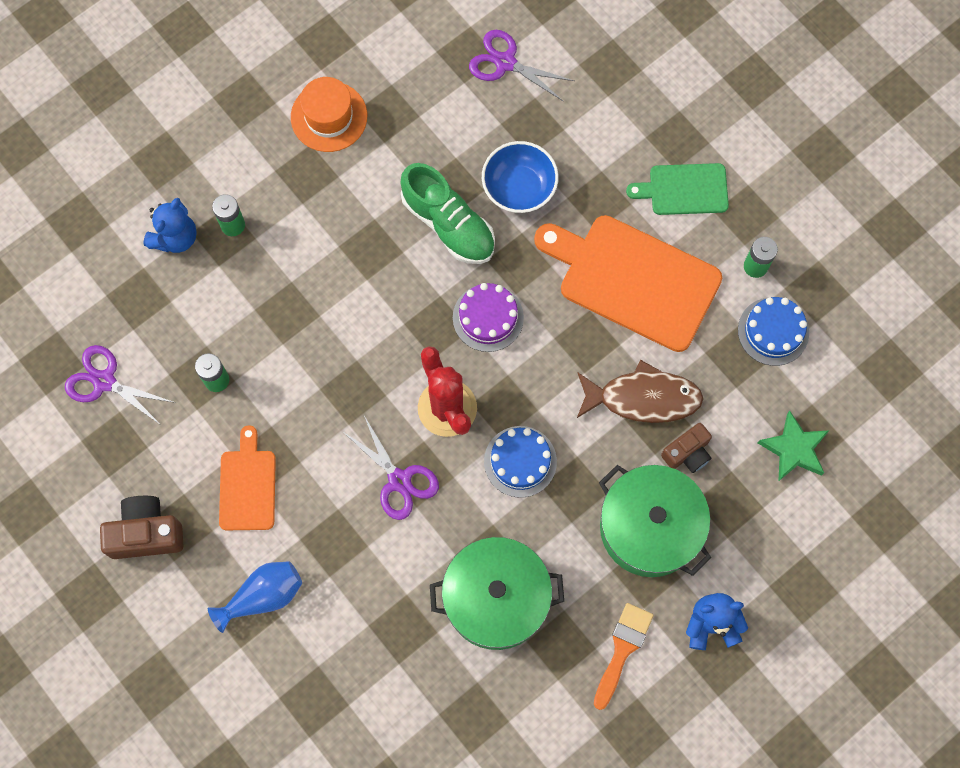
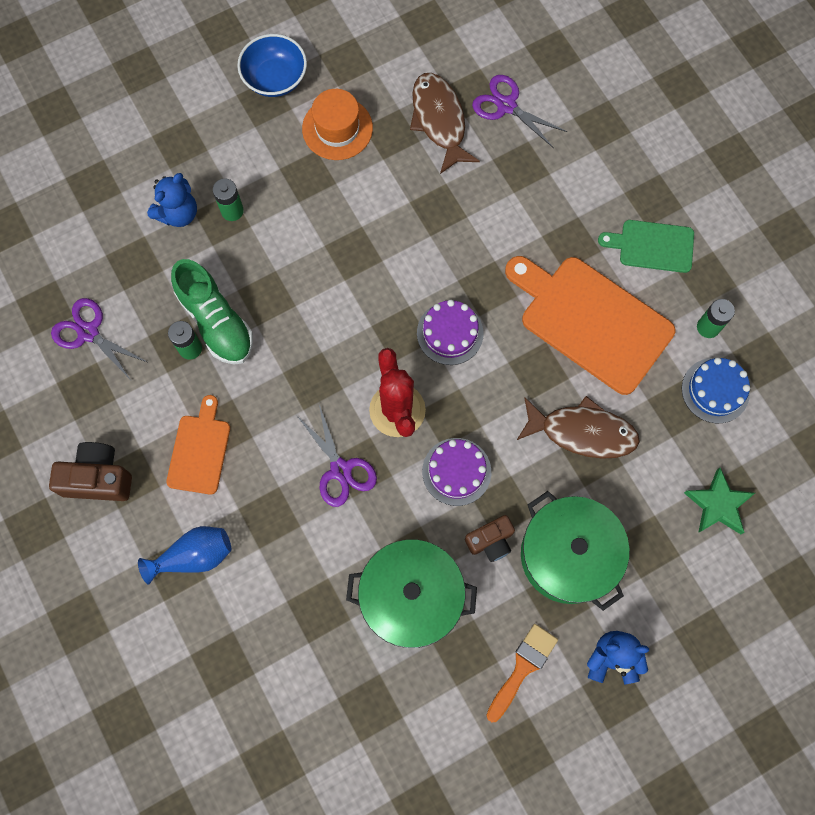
camera: 10 degrees right, 0 degrees up
(437, 90) = (439, 120): none -> brown fish
(448, 224) = (428, 242): green shoe -> green shoe (216, 321)
(519, 187) = (499, 219): blue bowl -> blue bowl (275, 78)
(520, 461) = (456, 471): blue cake -> purple cake
(687, 453) = (615, 491): brown camera -> brown camera (490, 541)

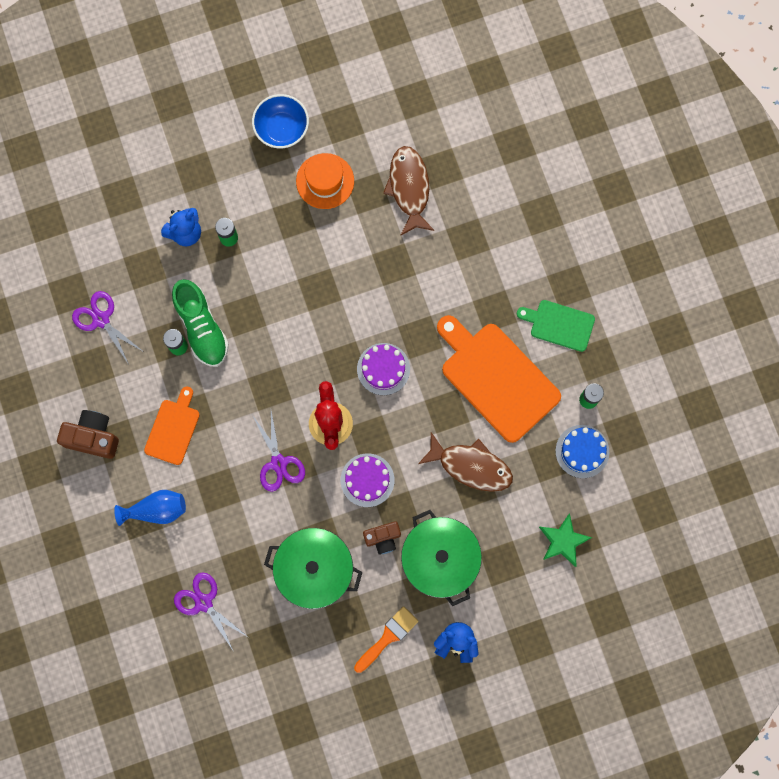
camera: 10 degrees right, 5 degrees up
(506, 105) = (466, 184): purple scissors -> purple scissors (204, 602)

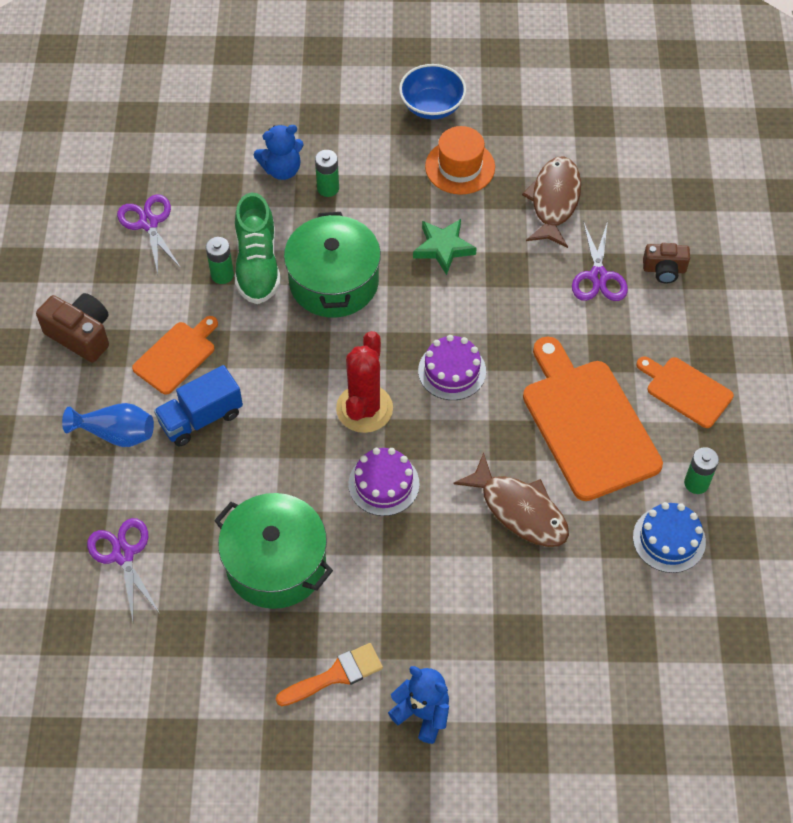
camera: 20 degrees right, 20 degrees down
(213, 474) = (201, 418): none -> blue truck
(278, 463) = (283, 430): purple scissors -> purple scissors (598, 276)
(383, 538) = (376, 556): brown camera -> brown camera (664, 270)
(440, 559) = (439, 604): green pot -> green pot (333, 282)
(559, 325) = (686, 391): green cutting board -> orange cutting board
(563, 541) = (608, 637): green star -> green star (443, 248)

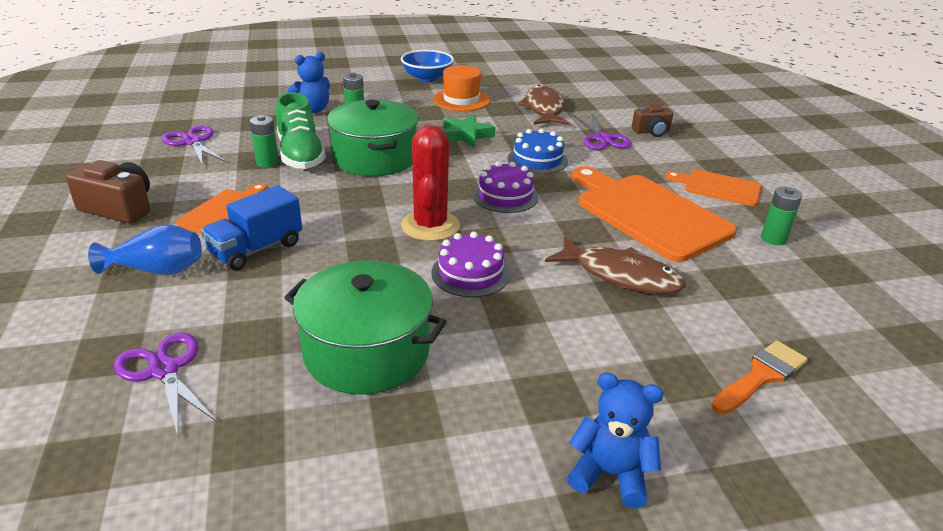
camera: 15 degrees left, 25 degrees down
(335, 675) = (477, 451): orange brush -> orange brush (761, 376)
(669, 539) = (780, 278): blue cake -> blue cake (537, 160)

